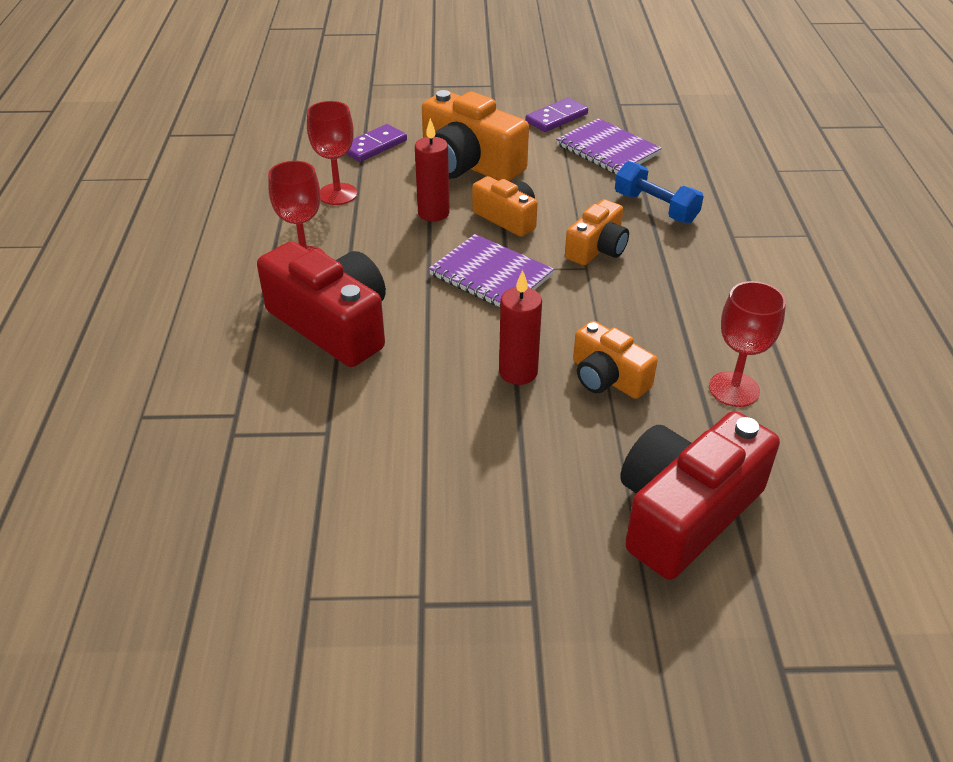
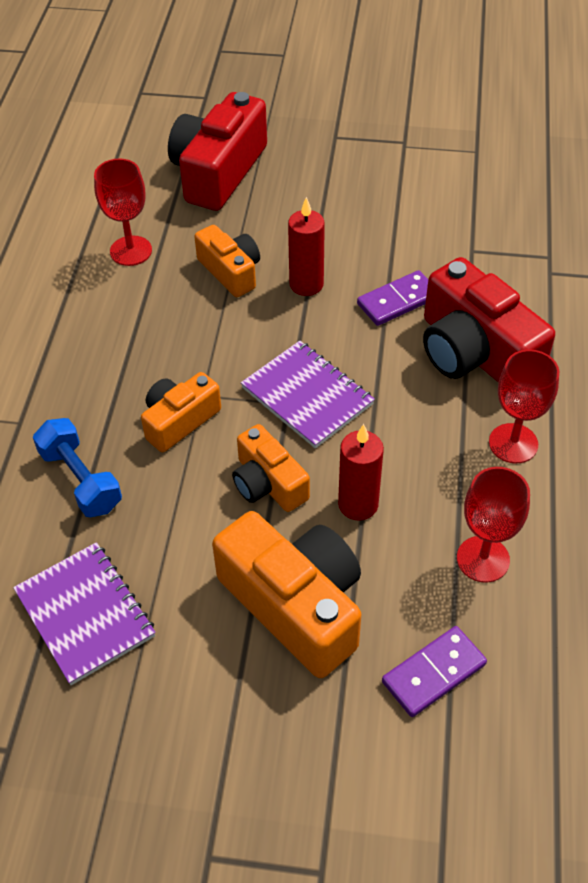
camera: 170 degrees left, 10 degrees up
(556, 118) = (129, 716): purple domino -> purple domino (398, 301)
(685, 512) = (218, 172): red camera -> red camera turned 150 degrees clockwise

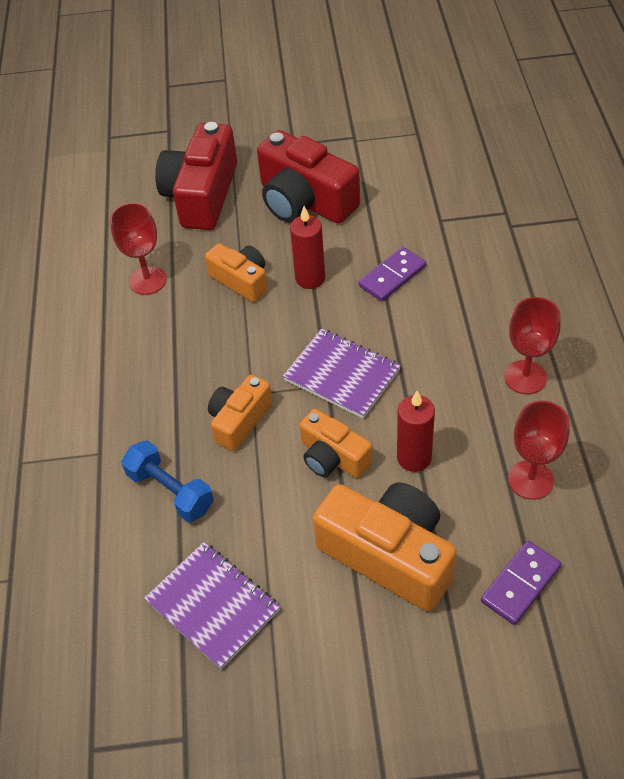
camera: 10 degrees left, 0 degrees up
(474, 352) = (470, 307): red camera -> red camera (305, 201)

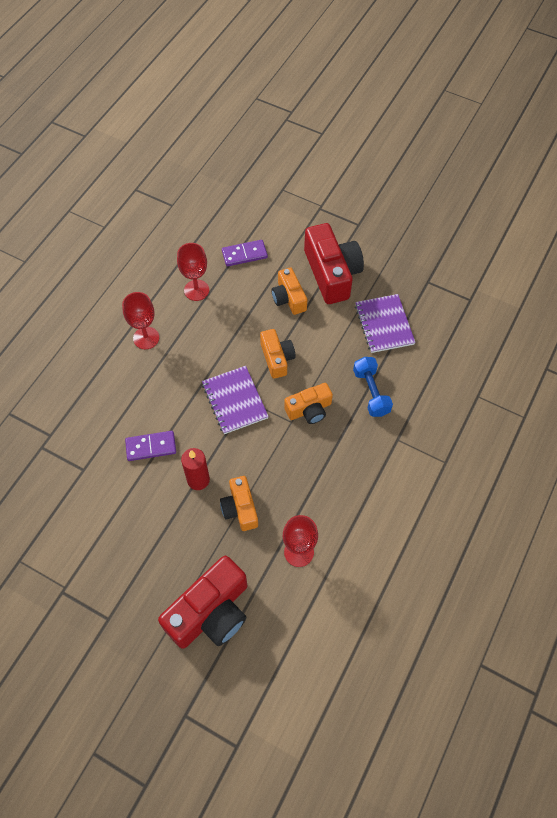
camera: 150 degrees left, 10 degrees up
(305, 201) = (148, 550): red camera -> red camera (332, 273)
(389, 555) = (289, 298): orange camera -> orange camera, size x0.58
(414, 458) = (238, 333): red candle -> none

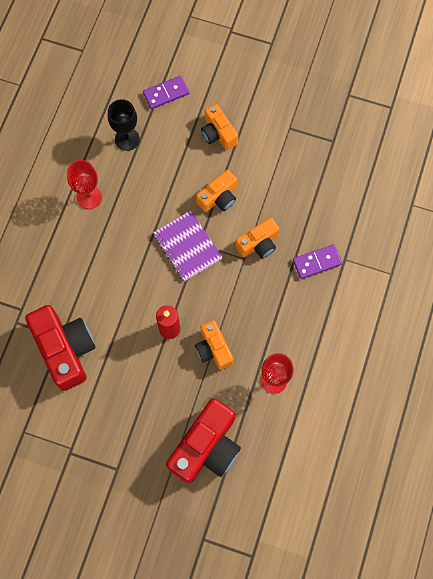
camera: 10 degrees left, 10 degrees up
(151, 447) = (119, 305): purple domino -> purple domino (317, 262)
(196, 290) = (127, 139): red goblet -> black goblet
(277, 358) = (218, 197): orange camera -> orange camera turned 75 degrees clockwise
(332, 273) = (255, 100): red camera -> red camera (65, 349)
(371, 392) = (313, 217): blue dumbbell -> none
(384, 324) = (314, 146): purple notebook -> none

